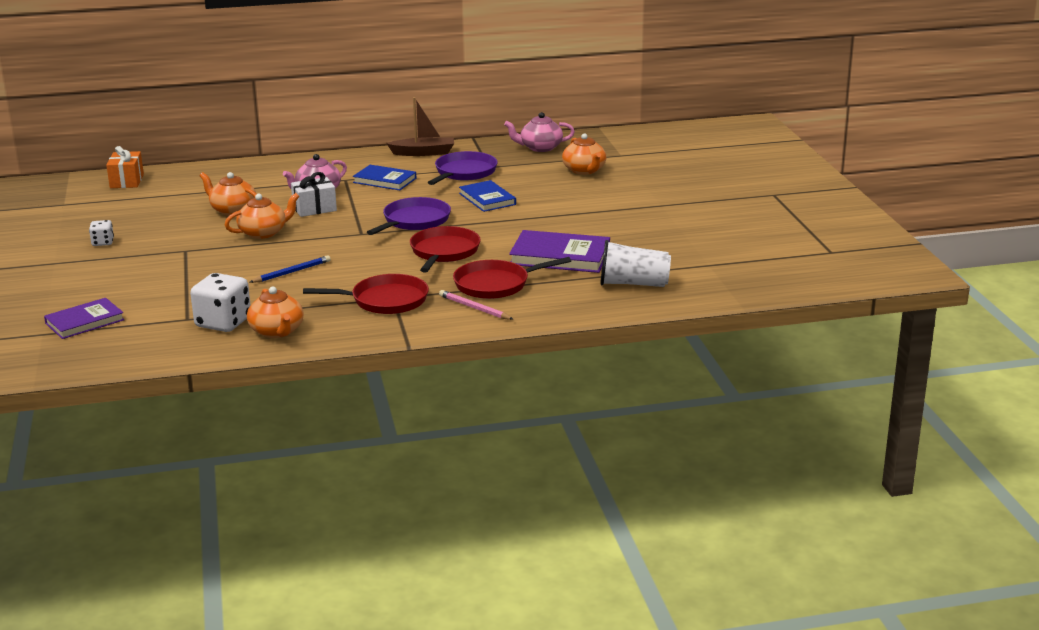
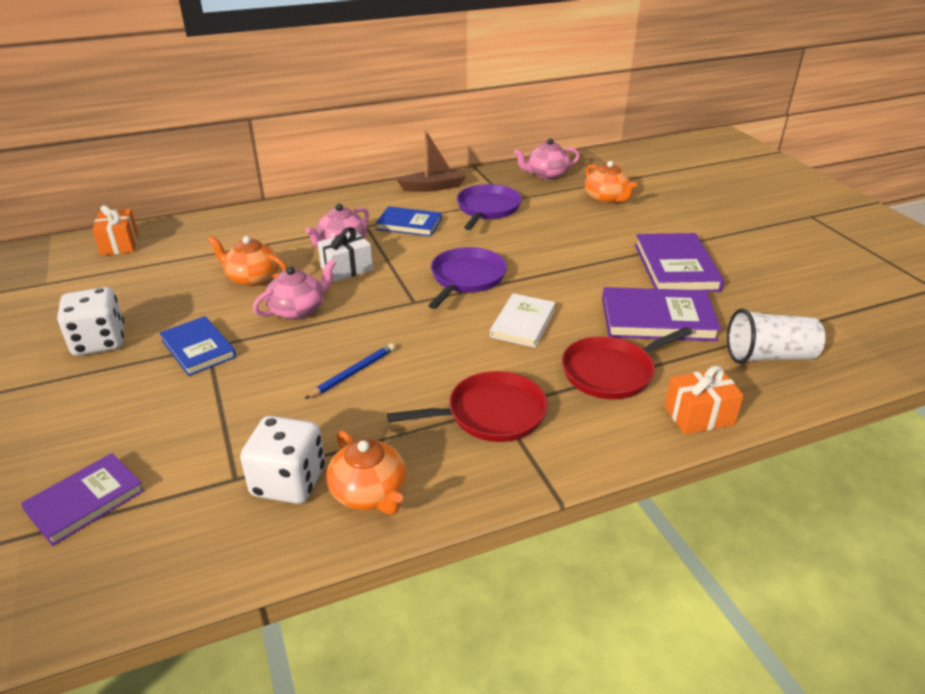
camera: 10 degrees left, 10 degrees up
(103, 242) = (99, 342): white dice -> white dice, size x1.92
(263, 233) = (298, 309): orange teapot -> pink teapot
(444, 252) = (522, 323): red pan -> white book
(474, 308) = (609, 417): pink pencil -> none
(487, 199) = (530, 241): blue book -> blue book (198, 348)
(545, 312) = (699, 415): none -> orange gift
(606, 224) = (676, 267): none -> purple book

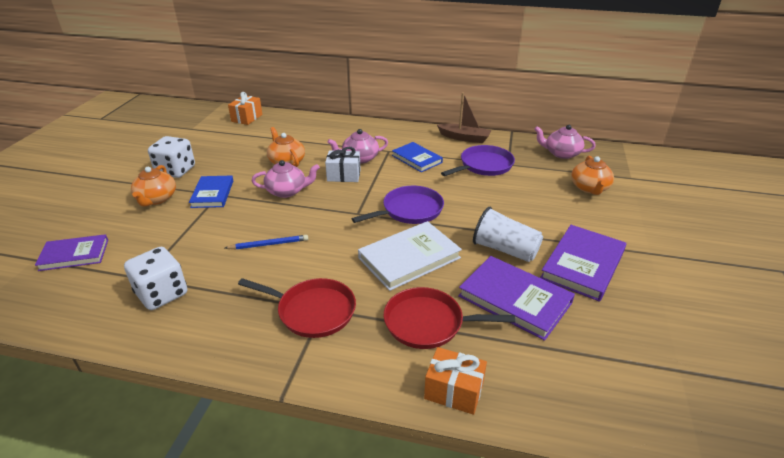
camera: 35 degrees right, 0 degrees up
(369, 492) = (190, 323): orange teapot -> orange teapot (156, 199)
(522, 323) = (409, 258): white book -> white book, size x1.51
(769, 356) = (576, 375): white cup -> white cup (505, 250)

